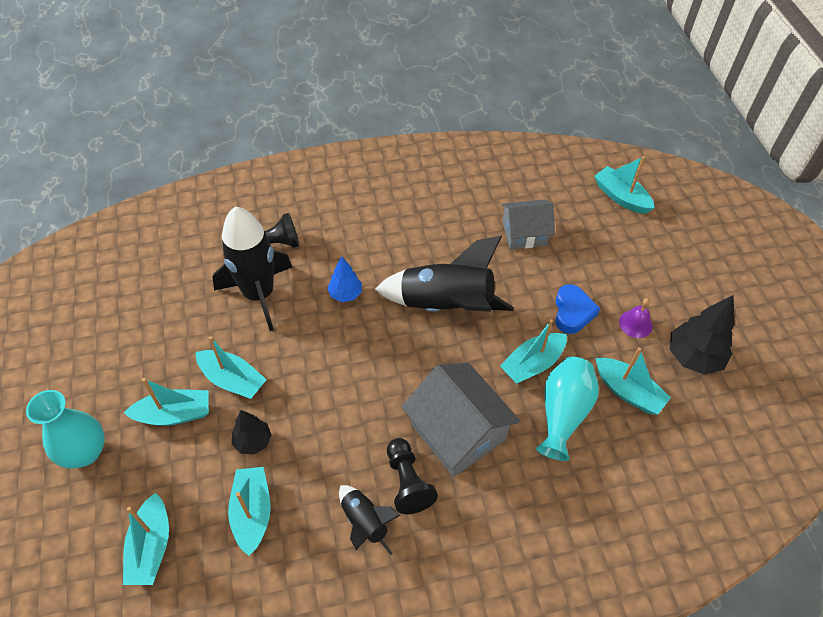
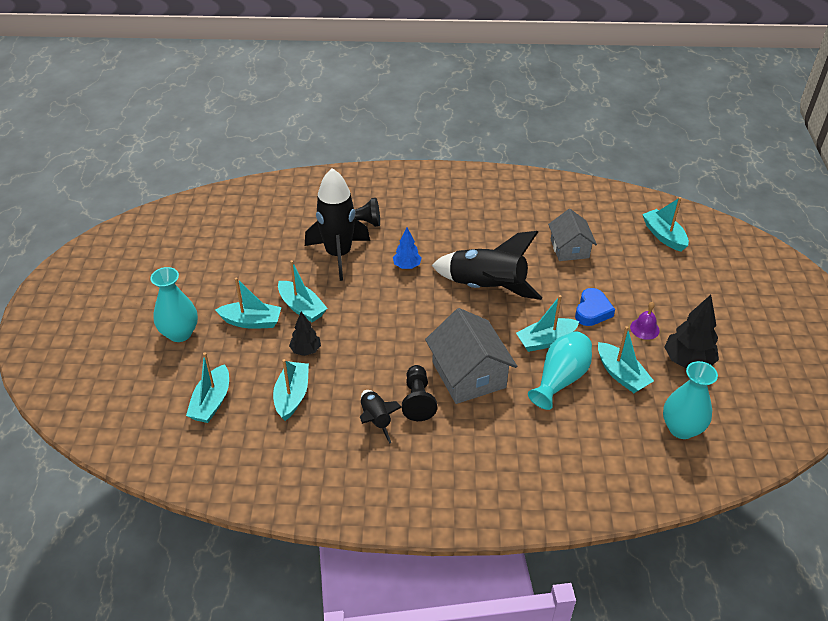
camera: 15 degrees right, 10 degrees down
(524, 233) = (569, 248): grey house -> grey house turned 75 degrees clockwise
(713, 449) = (681, 428): none -> turquoise vase

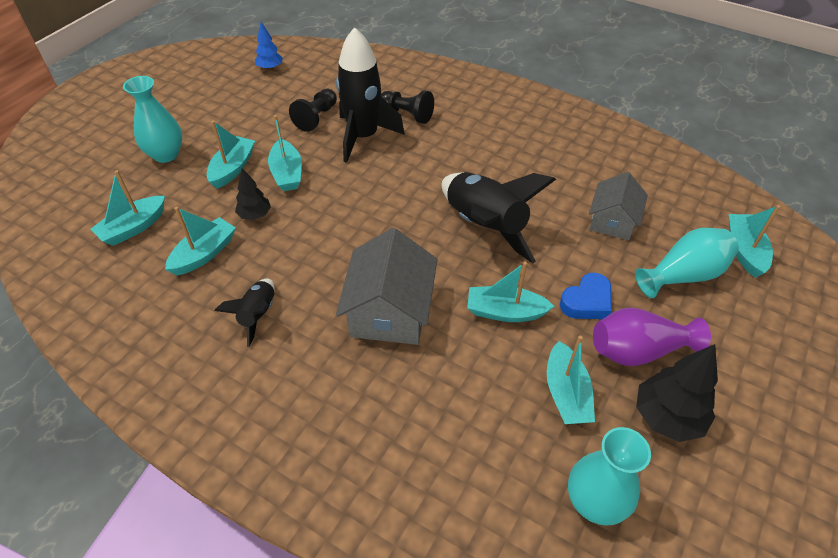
camera: 30 degrees right, 5 degrees up
(252, 321) = (233, 168): turquoise boat -> turquoise boat turned 105 degrees counterclockwise
(407, 266) = (420, 172): blue tree -> blue tree (270, 68)
(418, 400) = (315, 314): black pawn -> black pawn (316, 117)
(560, 379) = (487, 364): turquoise vase -> turquoise vase (683, 275)
(644, 328) = (638, 350): purple bell -> purple vase

